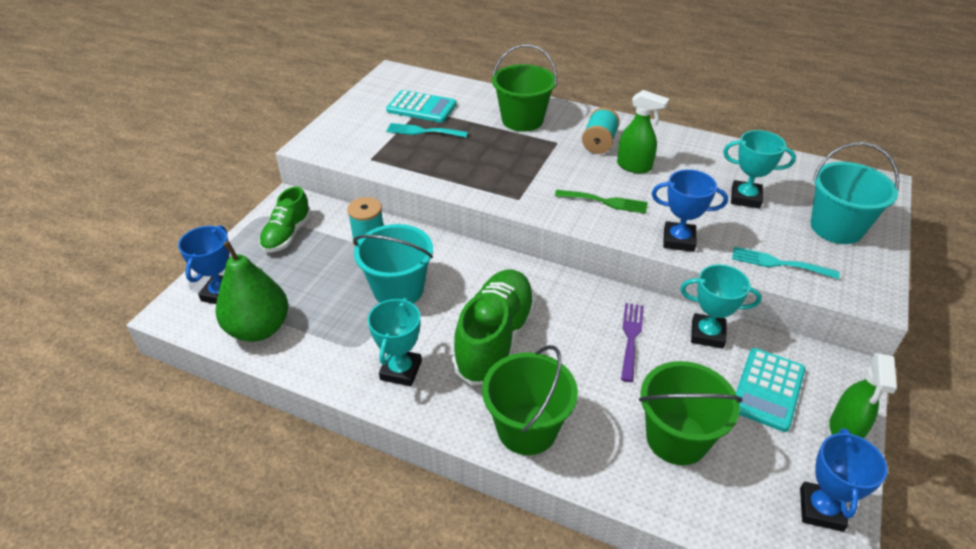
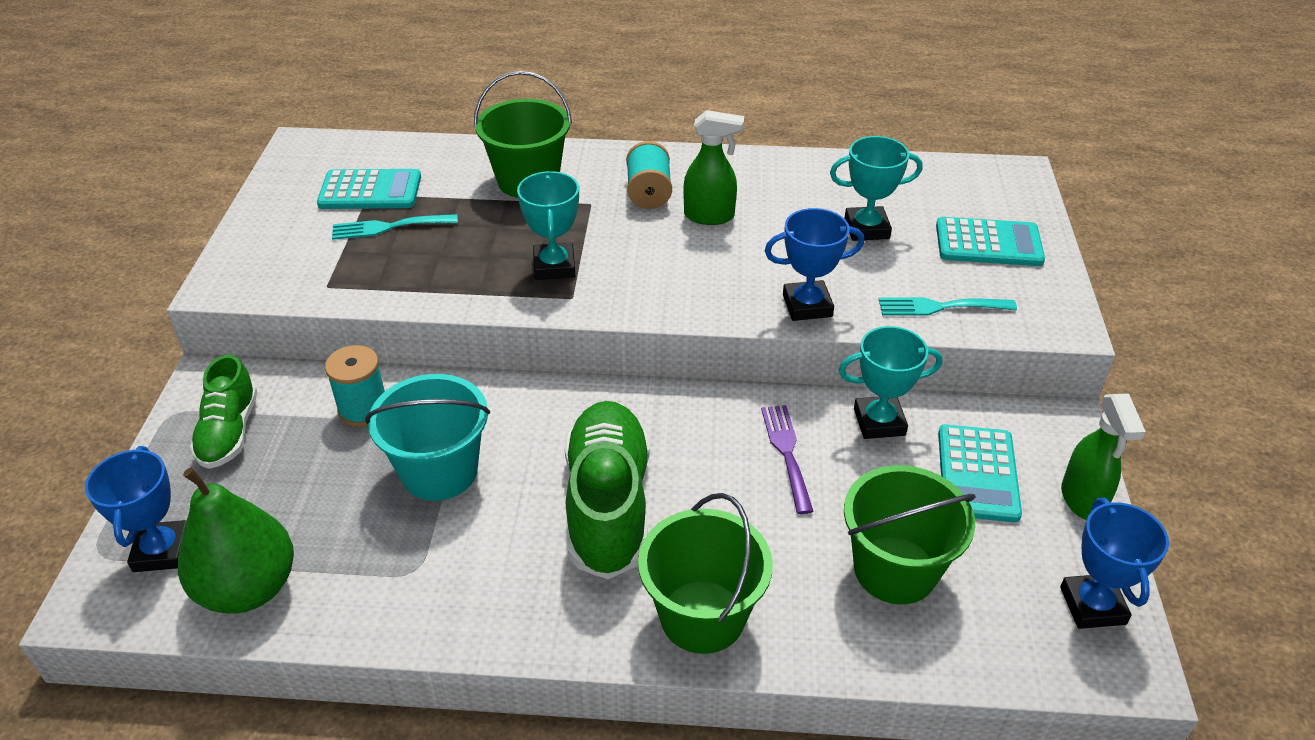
camera: 20 degrees left, 0 degrees up
(401, 370) = (494, 588): turquoise trophy -> turquoise trophy (554, 266)
(605, 202) = (691, 274): green fork -> none
(836, 227) = (988, 243): turquoise bucket -> turquoise calculator

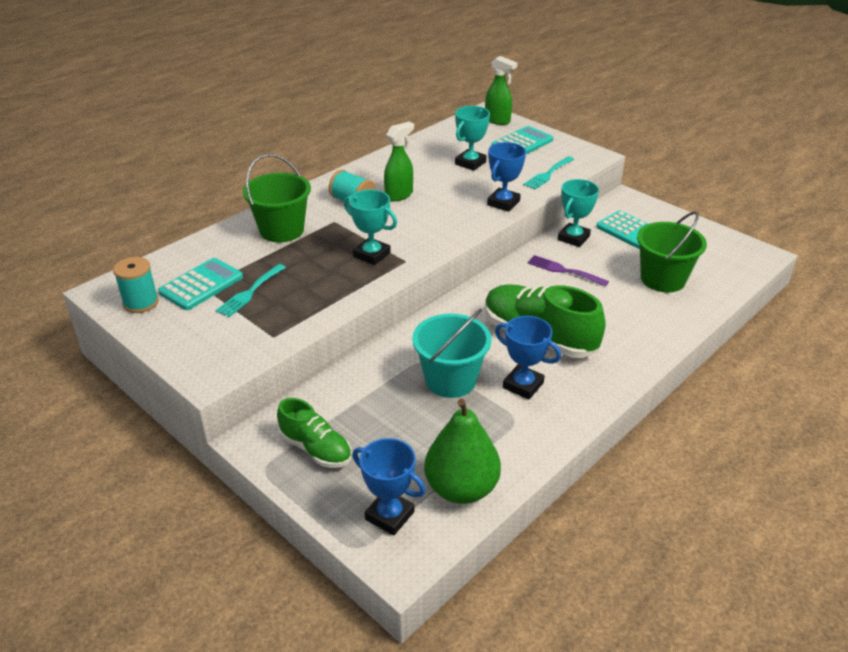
camera: 50 degrees left, 5 degrees down
(363, 409) = (364, 387): turquoise spool -> turquoise spool (141, 303)
(702, 616) = (638, 342): green bucket -> none
(1082, 500) = (671, 217): green spray bottle -> green spray bottle (497, 120)
(1092, 605) = (726, 245): blue trophy -> blue trophy (523, 385)

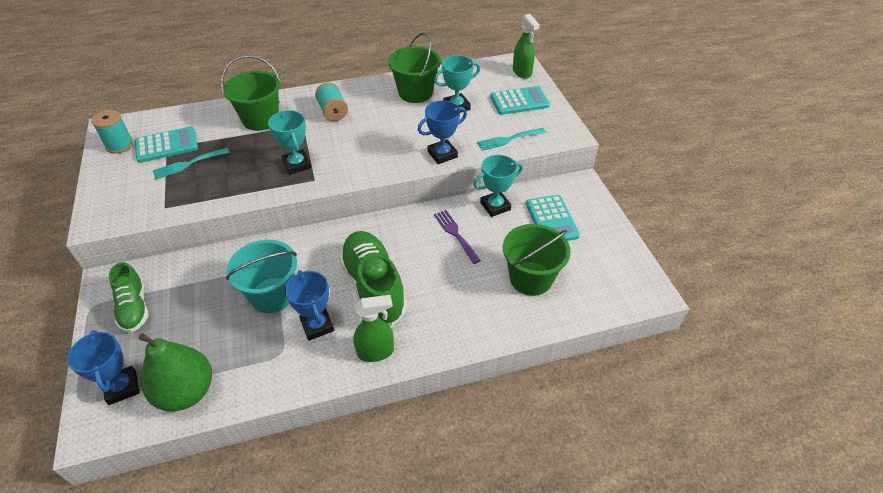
camera: 30 degrees right, 10 degrees up
(399, 195) = (371, 118): green spray bottle -> green spray bottle (376, 352)
(417, 163) = (415, 93): none -> green bucket

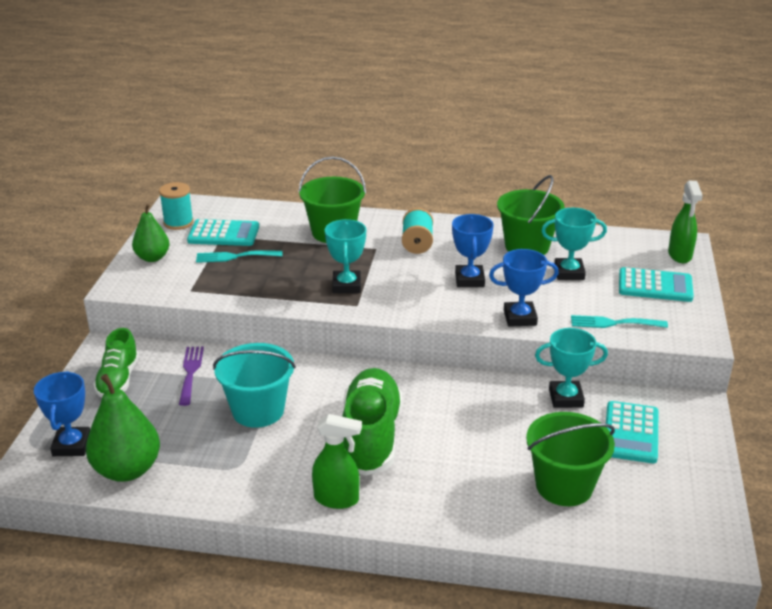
camera: 25 degrees right, 15 degrees down
(113, 186) = (152, 258): none -> green pear
(317, 325) = (288, 454): blue trophy -> blue trophy (469, 280)
(455, 234) = (498, 413): purple fork -> purple fork (190, 372)

